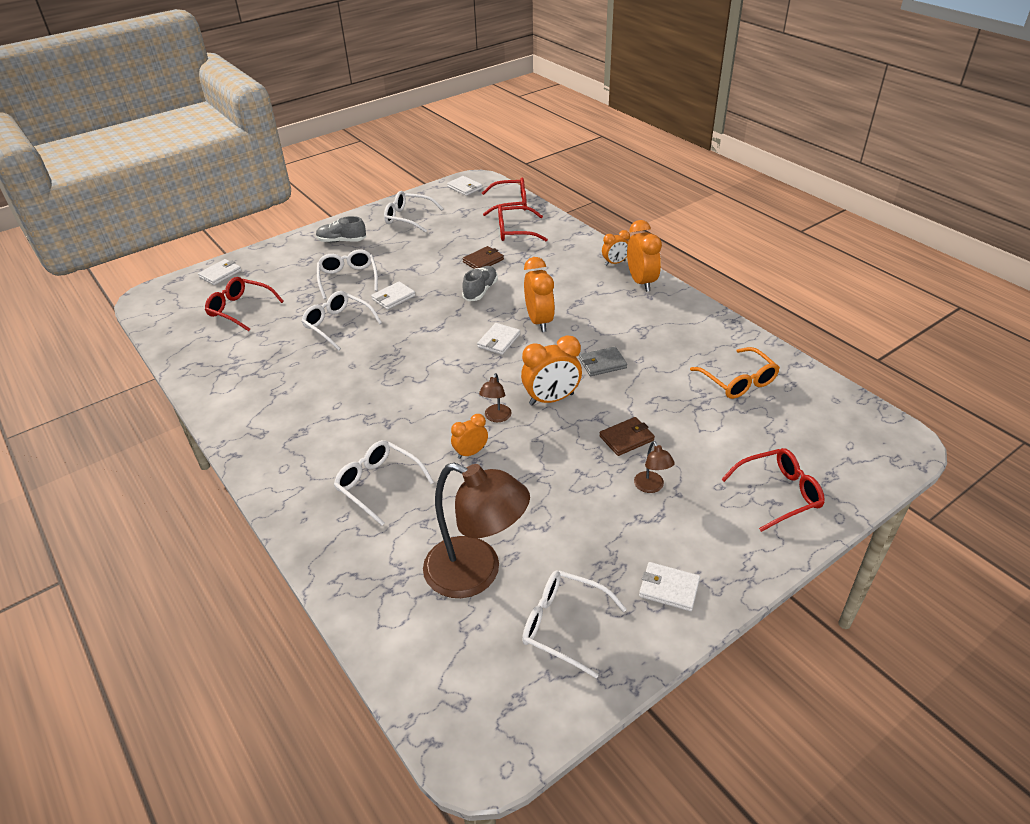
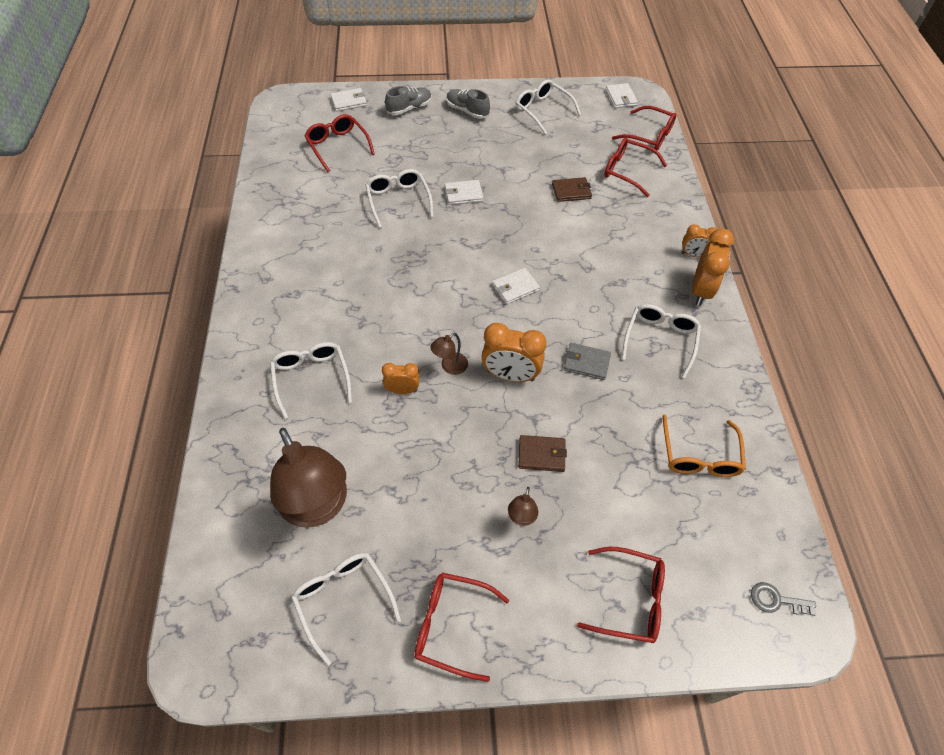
camera: 30 degrees right, 15 degrees up
(348, 279) = (442, 155): white glasses -> white glasses (660, 340)
(480, 291) = (542, 224): grey shoe -> grey shoe (409, 108)
(539, 321) = (567, 285): orange clock -> none
(669, 588) = (451, 625): white wallet -> red glasses
(869, 439) = (776, 600): none -> grey key

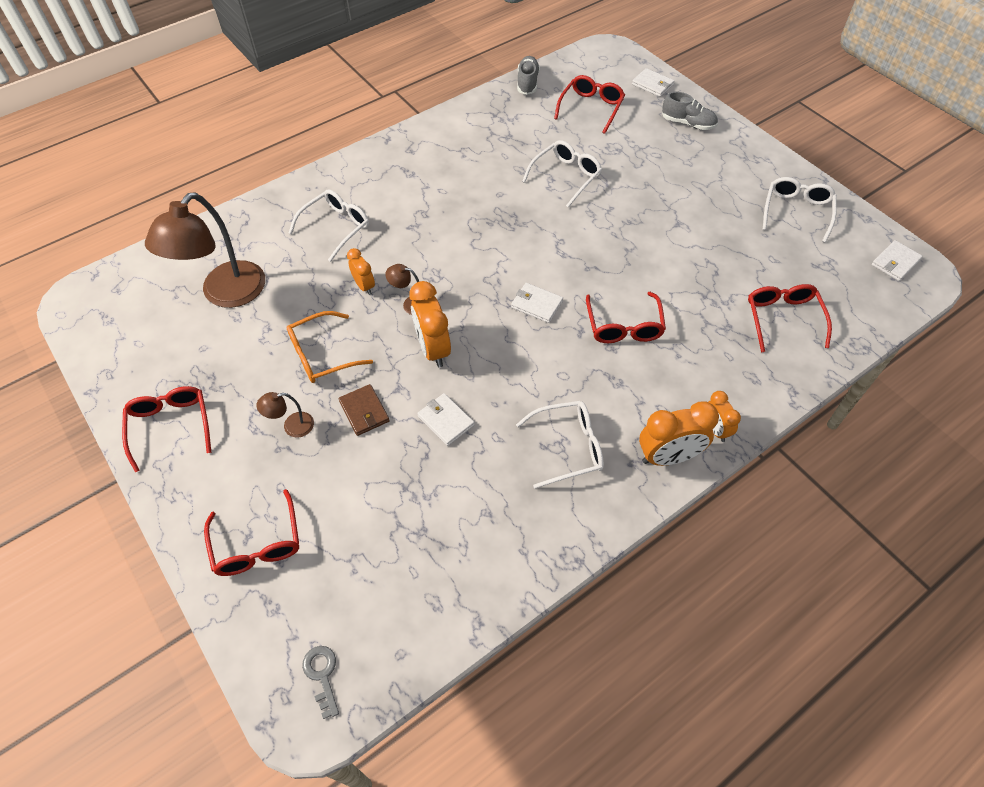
camera: 60 degrees right, 0 degrees up
(343, 600) = (159, 349): white glasses -> none
(463, 194) = (617, 213): white wallet -> white wallet (445, 421)
(467, 111) = (730, 161): grey shoe -> grey shoe (527, 83)
(571, 191) = (703, 287): brown wallet -> none
(586, 363) = (491, 399): grey wallet -> none
(649, 136) = (861, 313): red glasses -> red glasses (624, 326)
(699, 456) = (448, 540): orange glasses -> orange glasses (322, 355)

